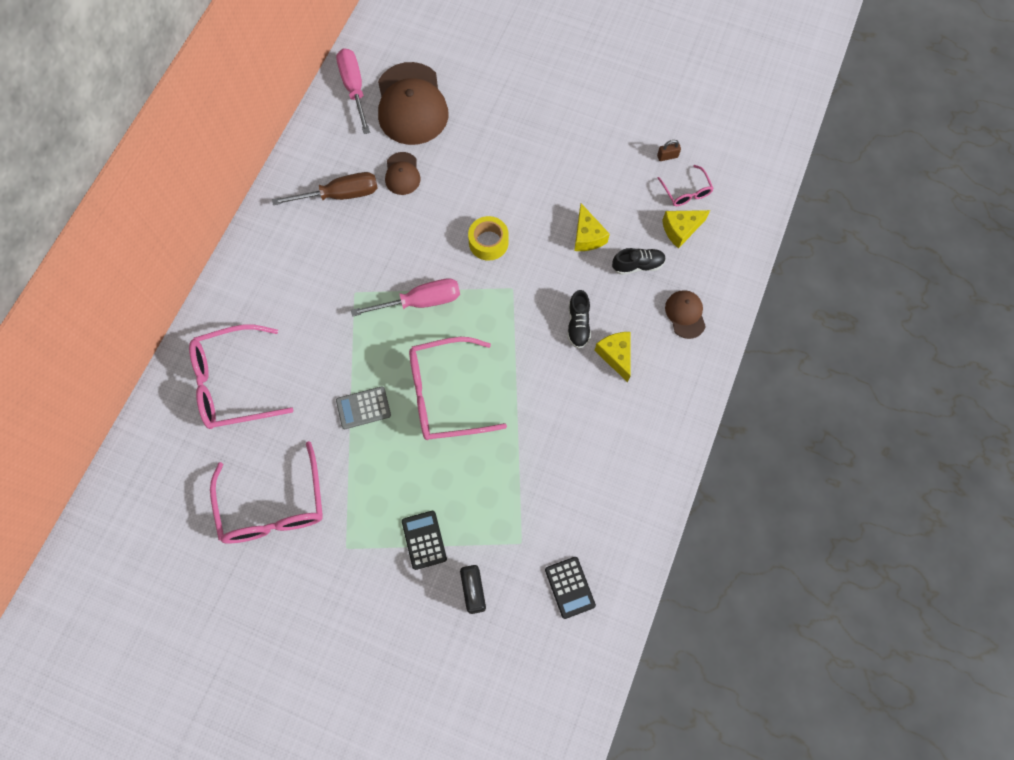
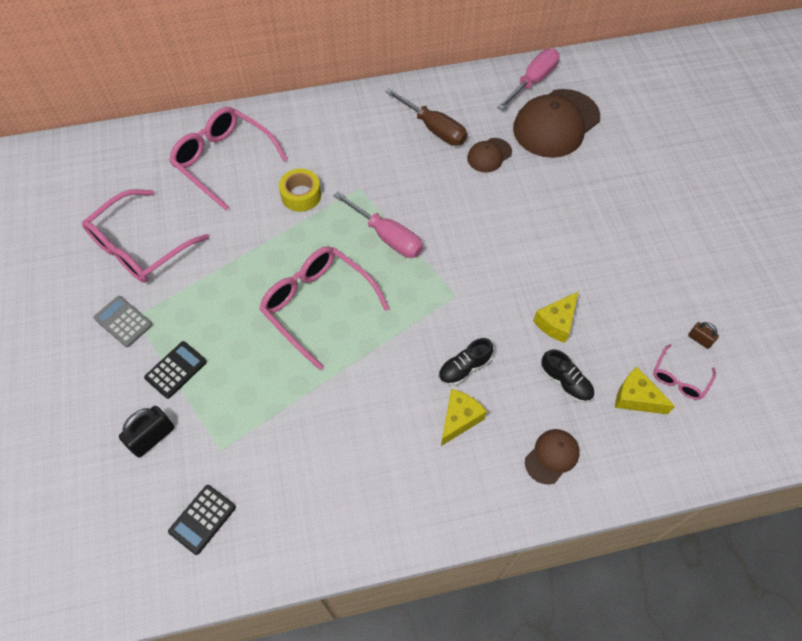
camera: 55 degrees right, 10 degrees down
(363, 408) = (263, 255): grey calculator -> grey calculator (123, 321)
(488, 242) = (482, 251): yellow tape -> yellow tape (301, 195)

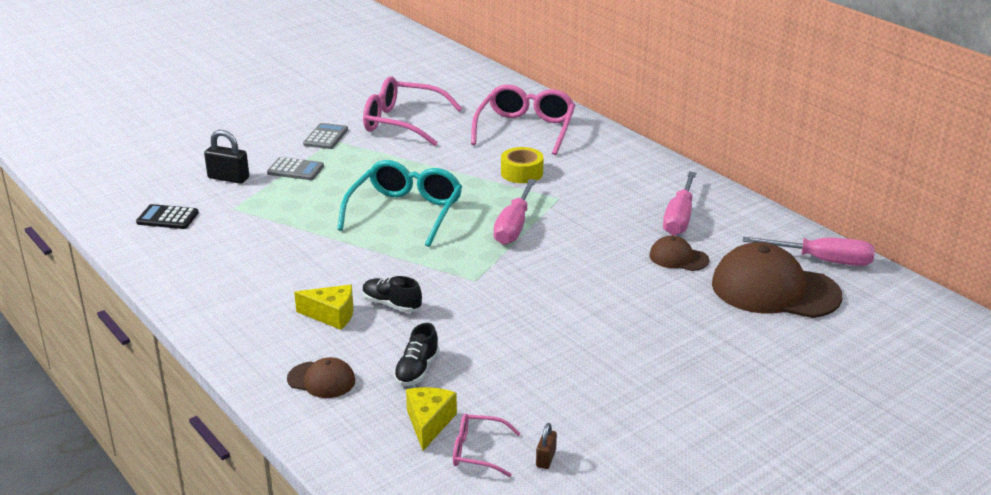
camera: 65 degrees right, 30 degrees down
(176, 370) = (295, 170): black calculator -> grey calculator
(318, 306) = (405, 213): pink glasses -> turquoise glasses
(433, 128) = (679, 218): brown screwdriver -> pink screwdriver
(556, 322) = (489, 349): yellow cheese -> none

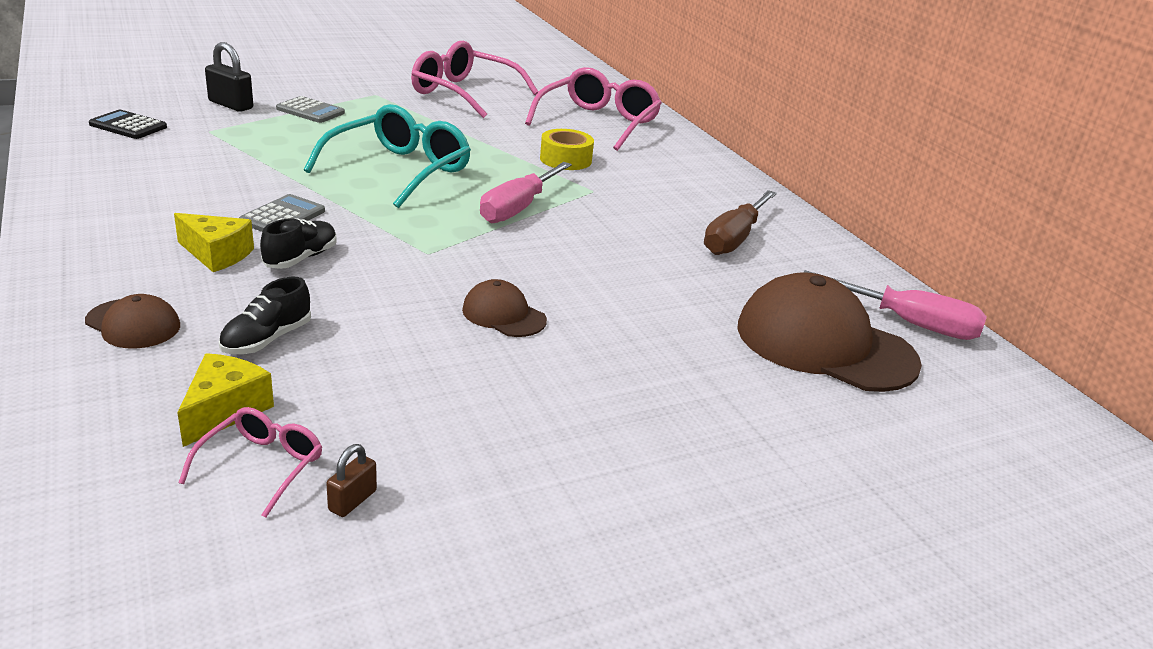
camera: 10 degrees right, 0 degrees up
(326, 137) = (369, 90): grey calculator -> grey calculator (282, 216)
(391, 305) = (301, 258): black shoe -> black shoe turned 75 degrees clockwise
(478, 452) = (261, 467): pink glasses -> pink glasses turned 90 degrees clockwise
(678, 258) = (709, 281): brown cap -> brown cap (503, 315)
(679, 218) = (734, 238): pink screwdriver -> brown screwdriver

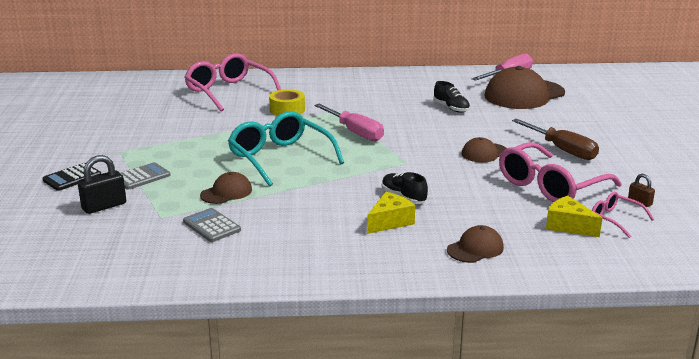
camera: 65 degrees left, 5 degrees down
(128, 126) = (127, 250): black calculator -> black calculator (72, 178)
(267, 339) = (499, 212): black shoe -> black shoe (451, 108)
(282, 153) = (226, 192): none -> brown cap
(282, 216) = (340, 199): grey calculator -> grey calculator (211, 226)
(465, 93) = (141, 121): pink glasses -> pink glasses (550, 185)
(734, 238) = (414, 90): brown screwdriver -> brown screwdriver (562, 150)

